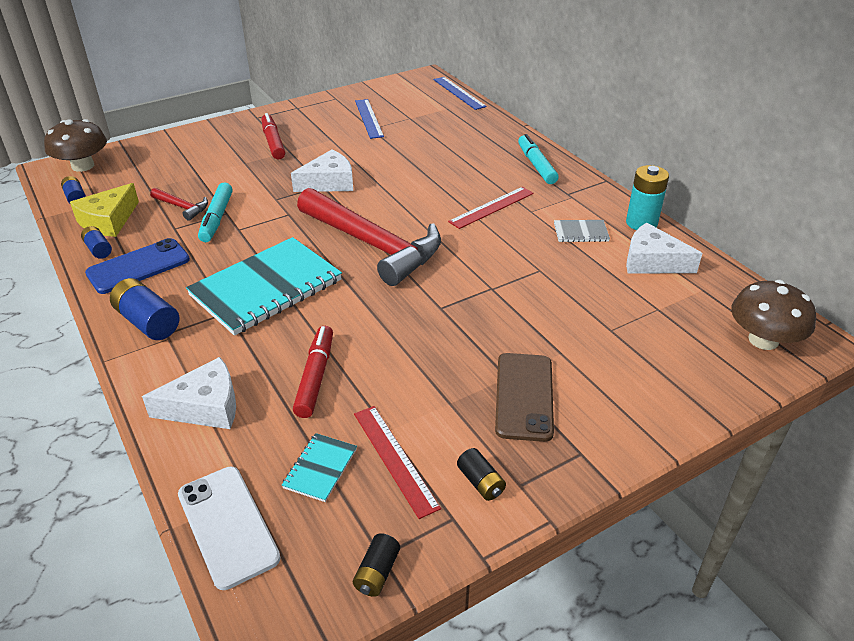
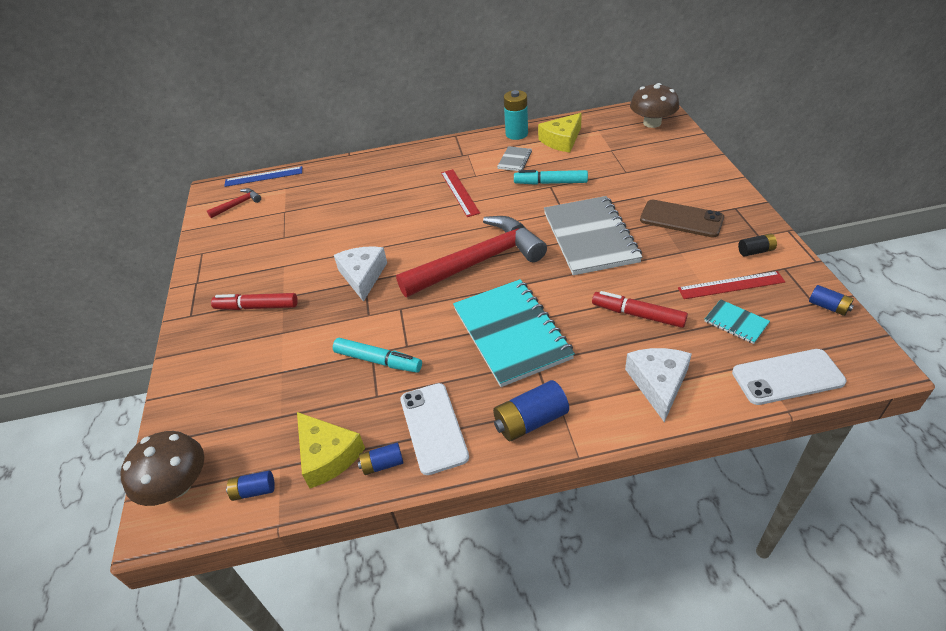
camera: 65 degrees left, 5 degrees up
(138, 266) = (433, 427): blue phone -> white phone
(182, 207) = (339, 387): red hammer -> red hammer (238, 204)
(368, 118) = (263, 236): blue ruler -> none
(377, 573) = (828, 307): black battery -> blue battery
(448, 318) = (590, 237): none -> grey notebook
(536, 165) = (414, 160): turquoise marker -> turquoise marker (550, 183)
(652, 261) = (561, 140): white cheese -> yellow cheese

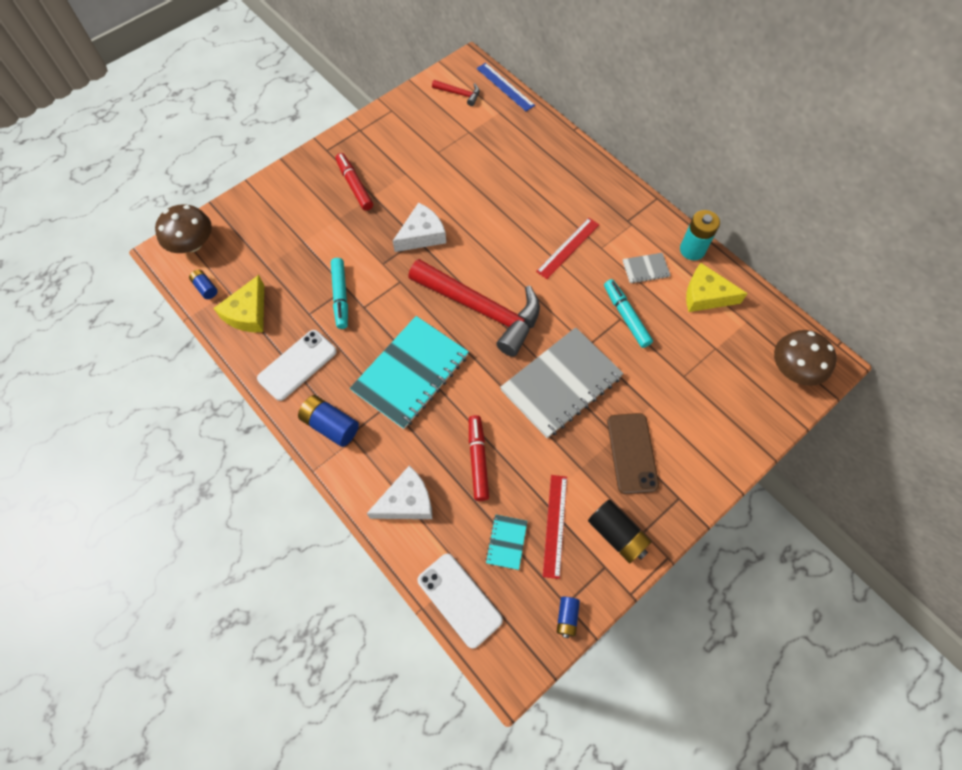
camera: 55 degrees right, 20 degrees up
(382, 464) = (255, 350): blue battery -> none
(731, 285) = (555, 525): red ruler -> red ruler turned 45 degrees clockwise
(755, 251) = (617, 534): black battery -> black battery, size x1.73

